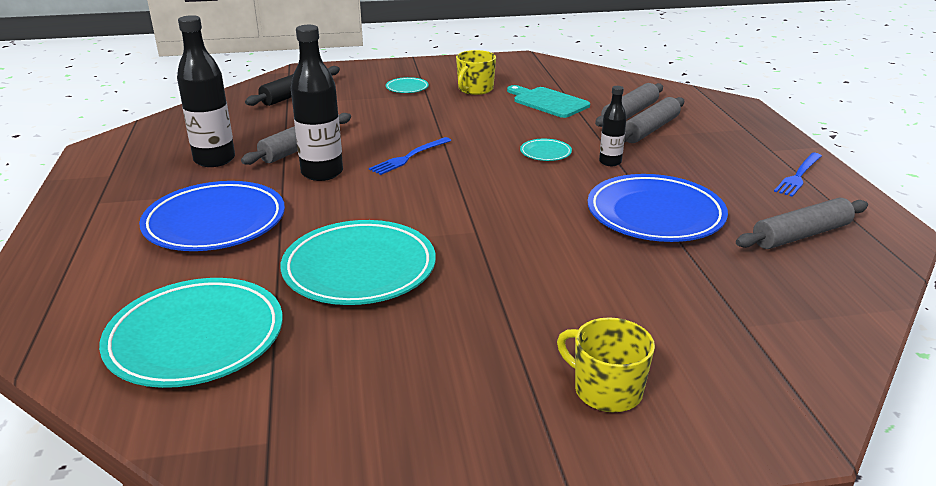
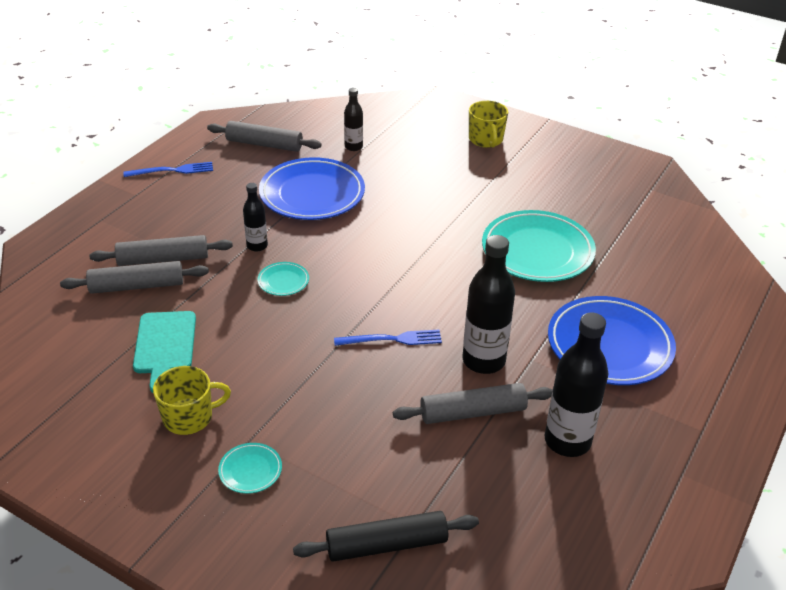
camera: 140 degrees left, 10 degrees up
(196, 338) = (664, 254): turquoise plate -> none
(725, 281) = (353, 147): none -> black bottle

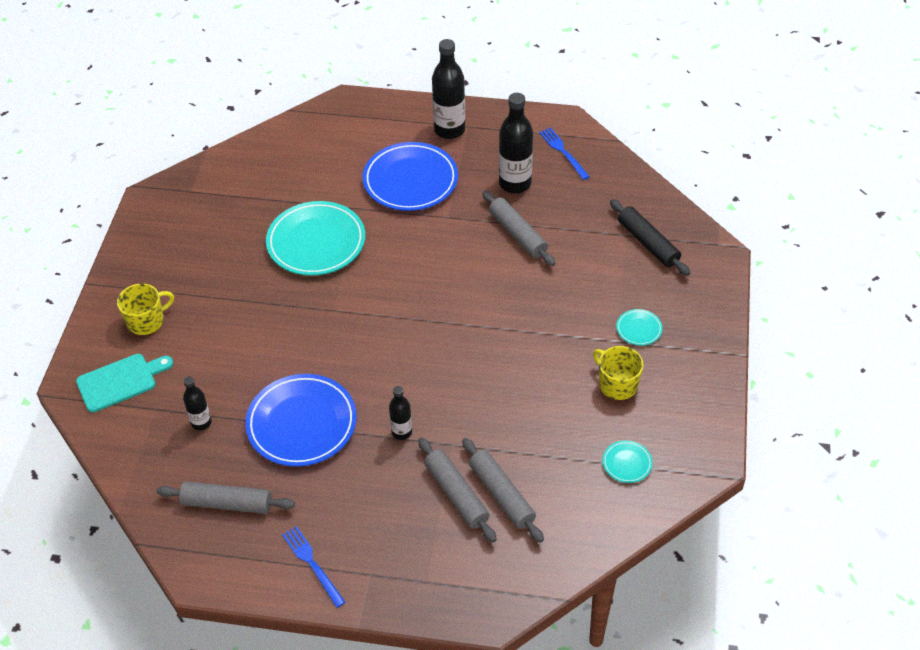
camera: 110 degrees left, 10 degrees up
(164, 346) = (559, 436): turquoise cutting board -> turquoise cutting board (120, 381)
(264, 144) = (227, 503): grey rolling pin -> grey rolling pin turned 75 degrees counterclockwise
(283, 281) = (440, 392): turquoise plate -> turquoise plate (627, 463)
(392, 339) = (471, 298): blue fork -> blue fork (563, 152)
(483, 361) = (464, 241): black bottle -> black bottle (449, 130)

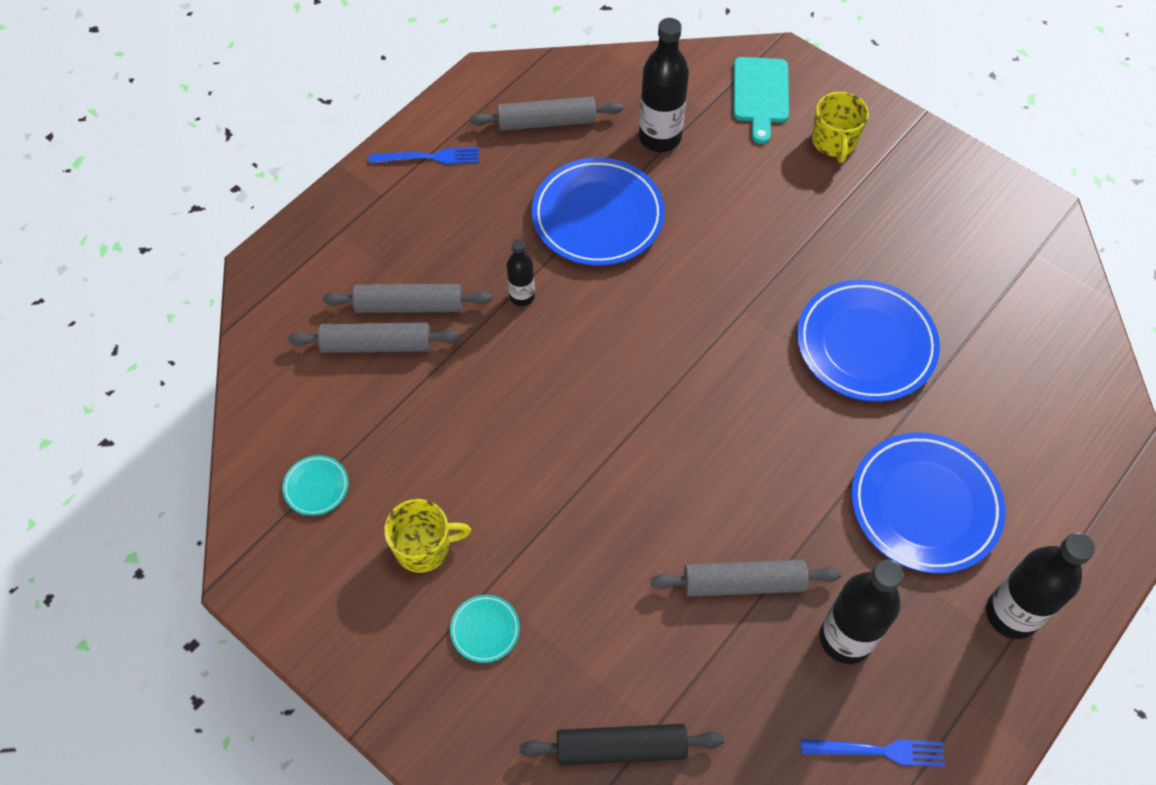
camera: 120 degrees right, 10 degrees up
(201, 422) = (659, 138): black bottle -> black bottle, size x1.82
(227, 503) = (546, 122): grey rolling pin -> grey rolling pin turned 45 degrees clockwise
(316, 242) = (865, 344): turquoise plate -> blue plate

